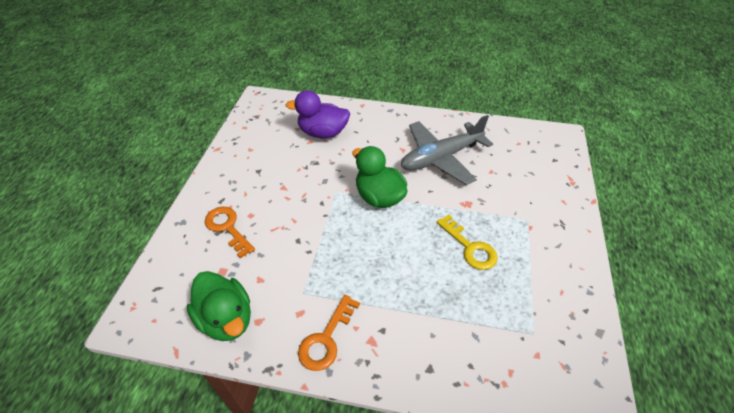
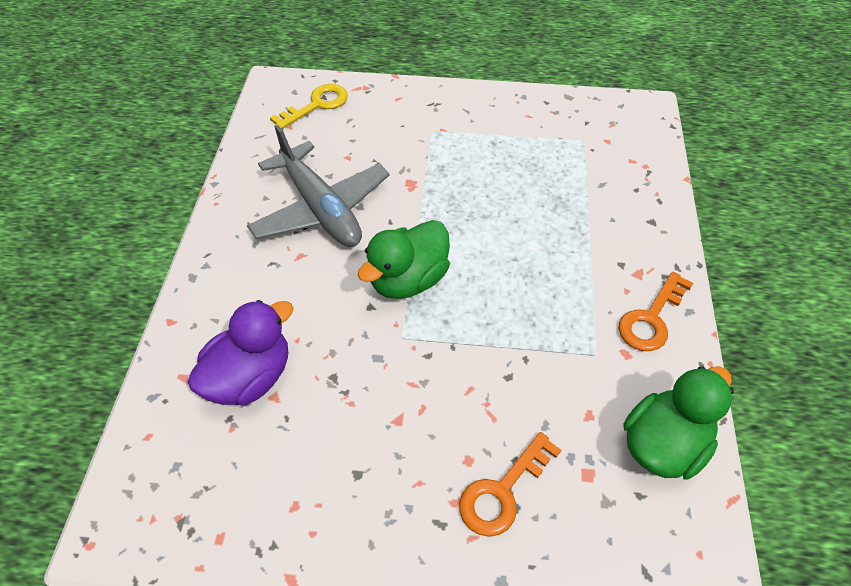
camera: 95 degrees left, 5 degrees up
(323, 133) = (250, 377): purple duck -> purple duck turned 135 degrees counterclockwise
(326, 339) = (651, 318): orange key -> orange key turned 105 degrees clockwise
(470, 247) = (484, 183): yellow key -> yellow key (317, 105)

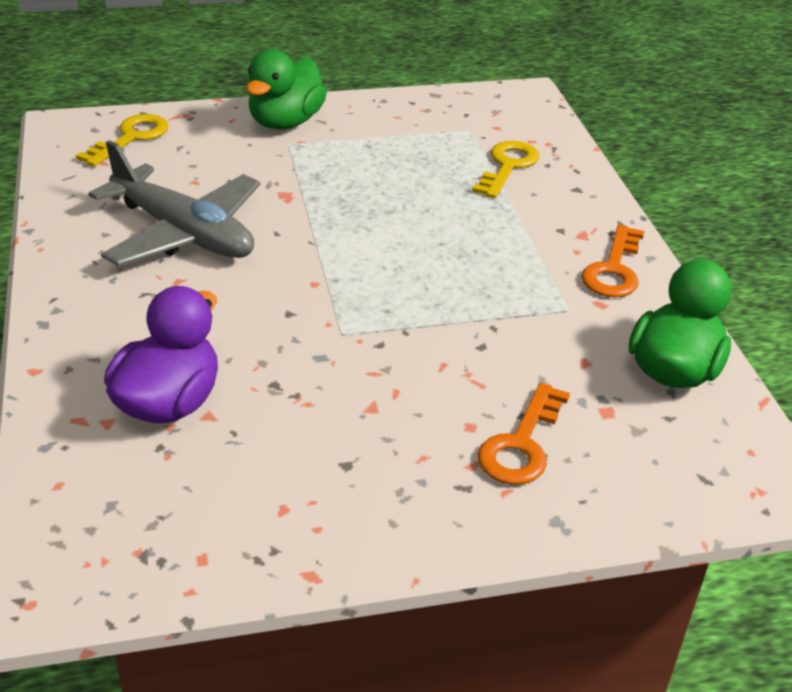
camera: 20 degrees left, 15 degrees down
(408, 280) = (324, 281): green duck -> green duck (285, 122)
(601, 186) = (507, 166): none -> yellow key

